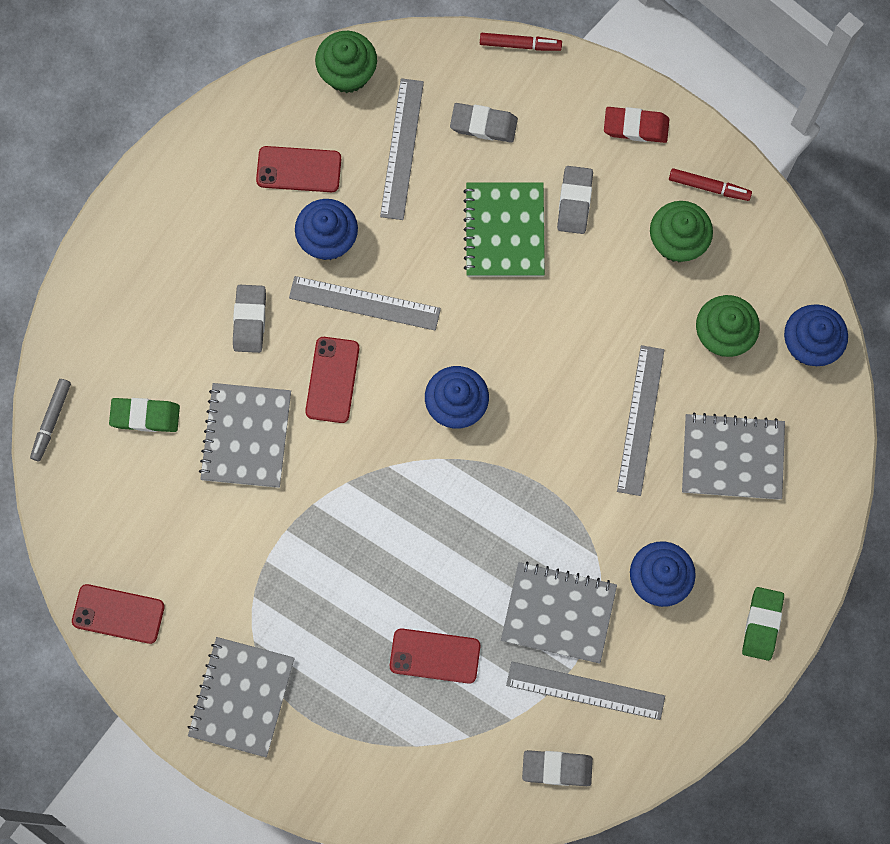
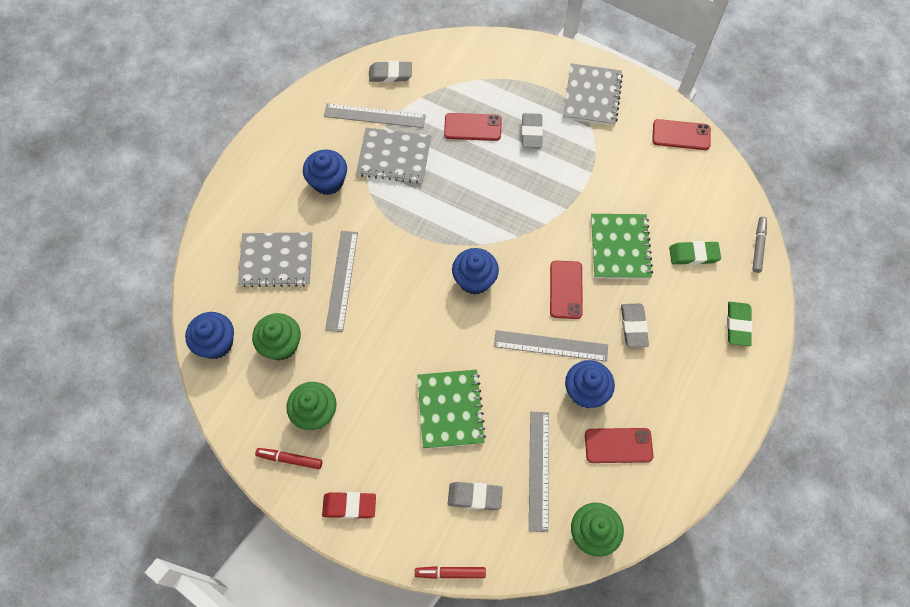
camera: 175 degrees right, 10 degrees down
(246, 436) = (620, 247): grey notebook -> green notebook
(574, 201) = (397, 438): grey eraser -> grey eraser (531, 132)
(762, 624) = (259, 160): green eraser -> green eraser (738, 325)

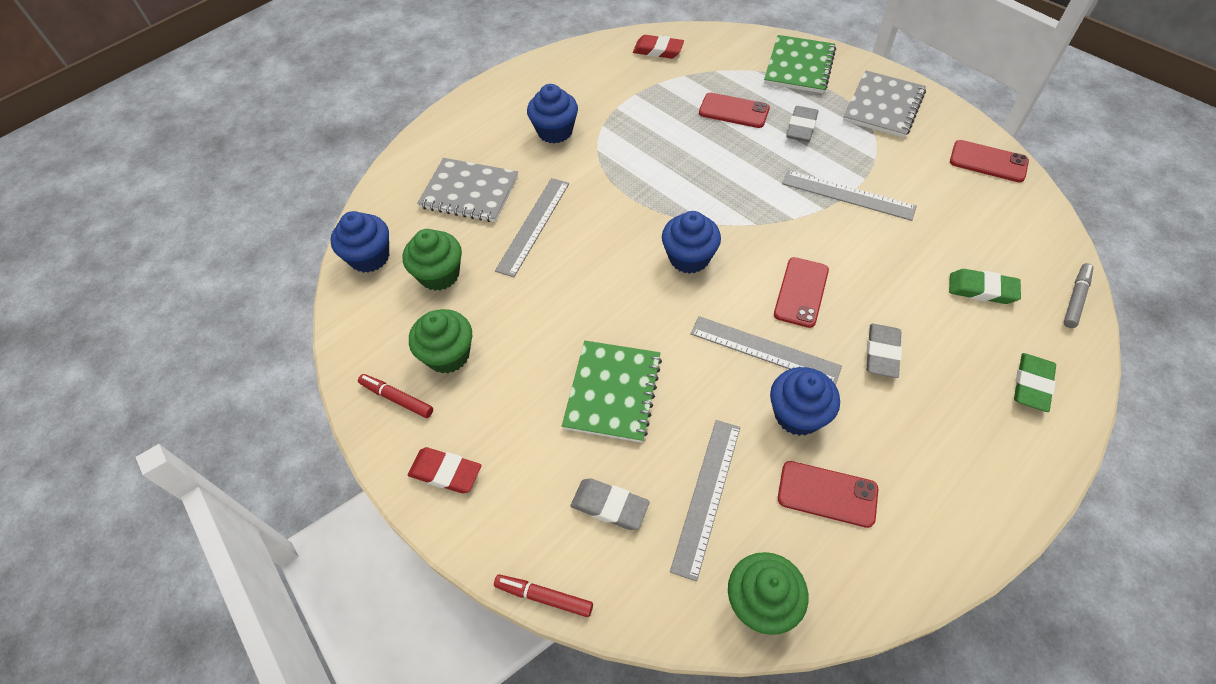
camera: 20 degrees right, 10 degrees down
(374, 116) = (627, 82): grey ruler -> grey ruler (848, 195)
(390, 74) = (658, 50): grey eraser -> red eraser
(394, 157) = (636, 122): grey notebook -> none
(620, 247) = (883, 261): green notebook -> green notebook (799, 66)

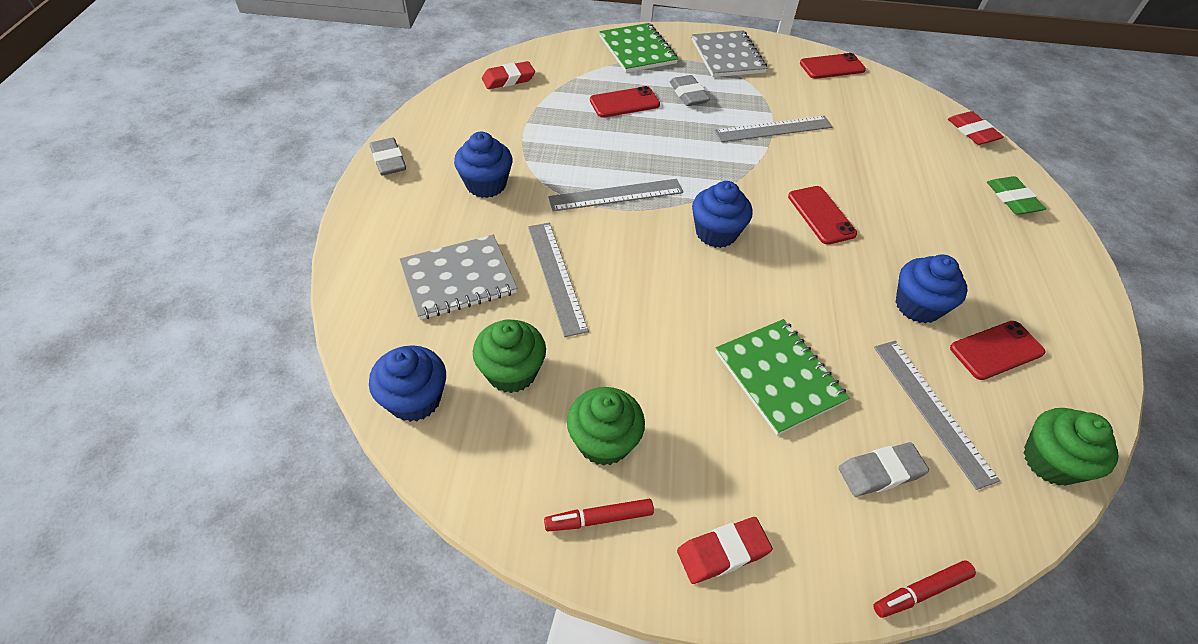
camera: 45 degrees left, 5 degrees down
(764, 350) = (845, 272): grey ruler -> grey ruler (616, 195)
(882, 353) = (916, 229): grey eraser -> grey eraser (388, 160)
(982, 289) = (921, 153): green eraser -> none
(1075, 299) = (972, 132): grey marker -> red eraser

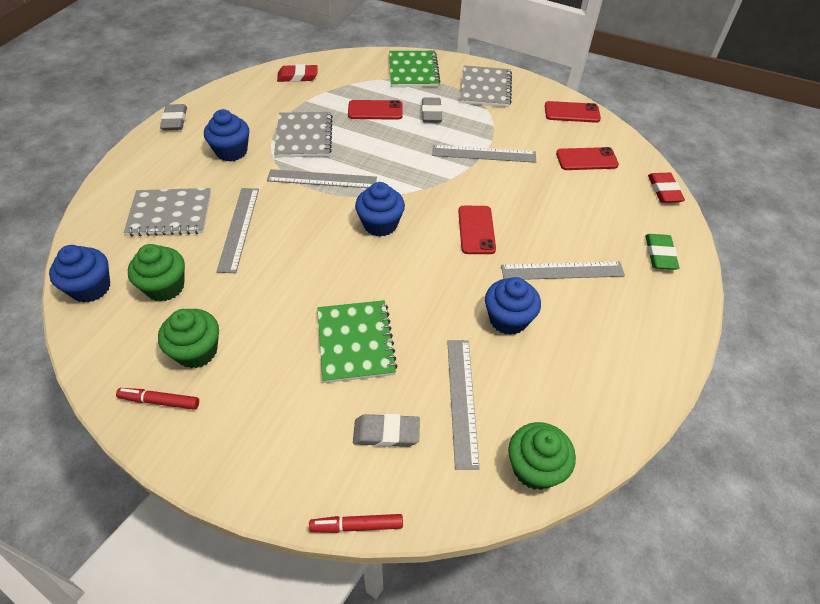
camera: 20 degrees right, 0 degrees up
(562, 149) = (304, 136): none -> grey notebook
(722, 552) = (229, 450): red eraser -> none
(935, 239) = (562, 271): none -> grey ruler
(996, 350) = (552, 371): red phone -> red phone (586, 159)

